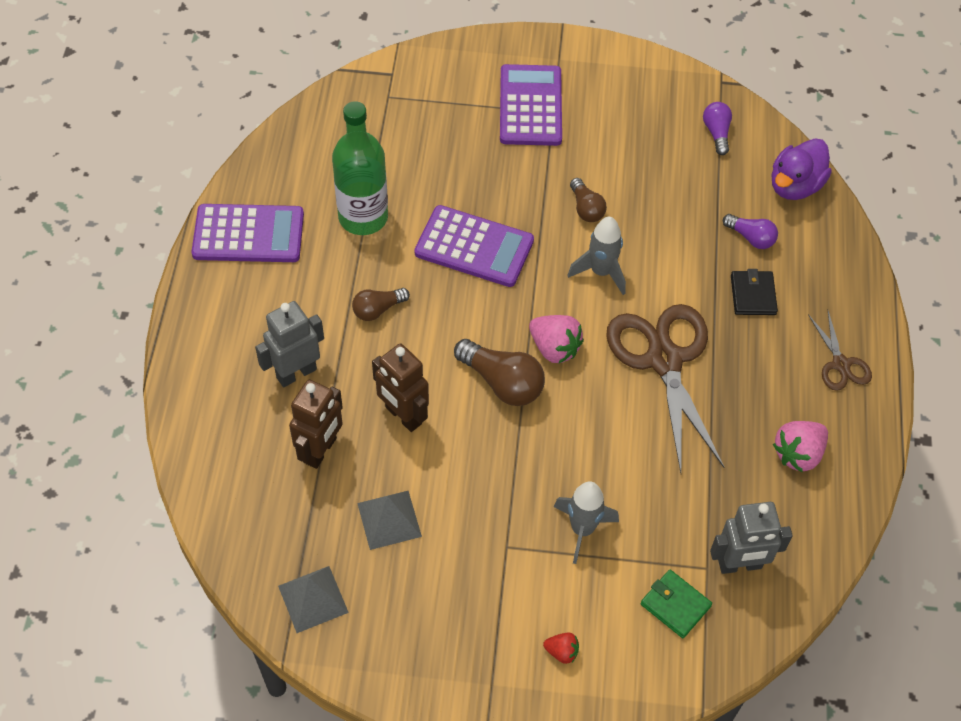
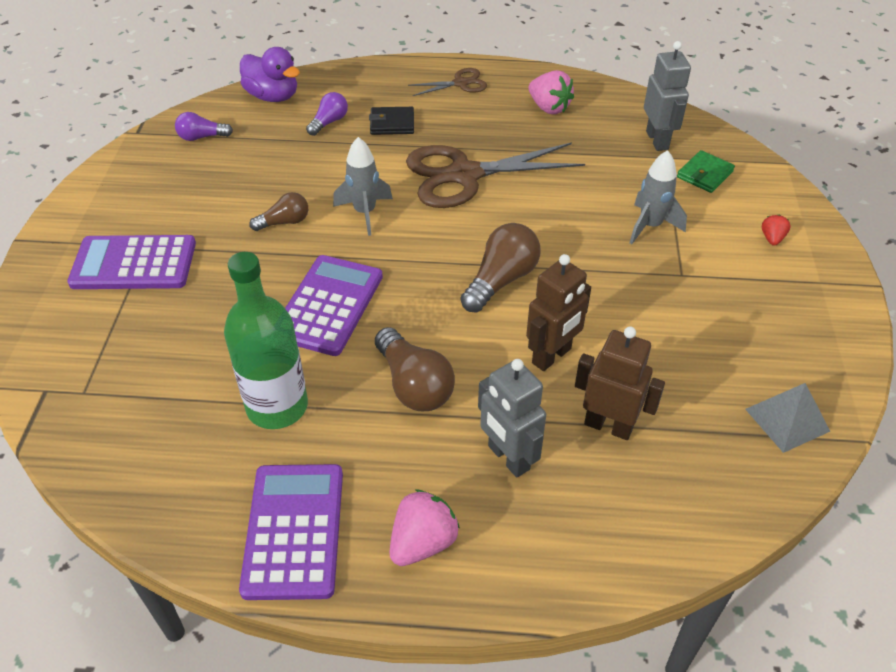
camera: 90 degrees left, 10 degrees down
(378, 309) = (414, 385): brown light bulb -> brown light bulb, size x1.65
(389, 520) = (677, 362): grey pyramid -> none
(554, 348) = (457, 244): pink strawberry -> pink strawberry (423, 542)

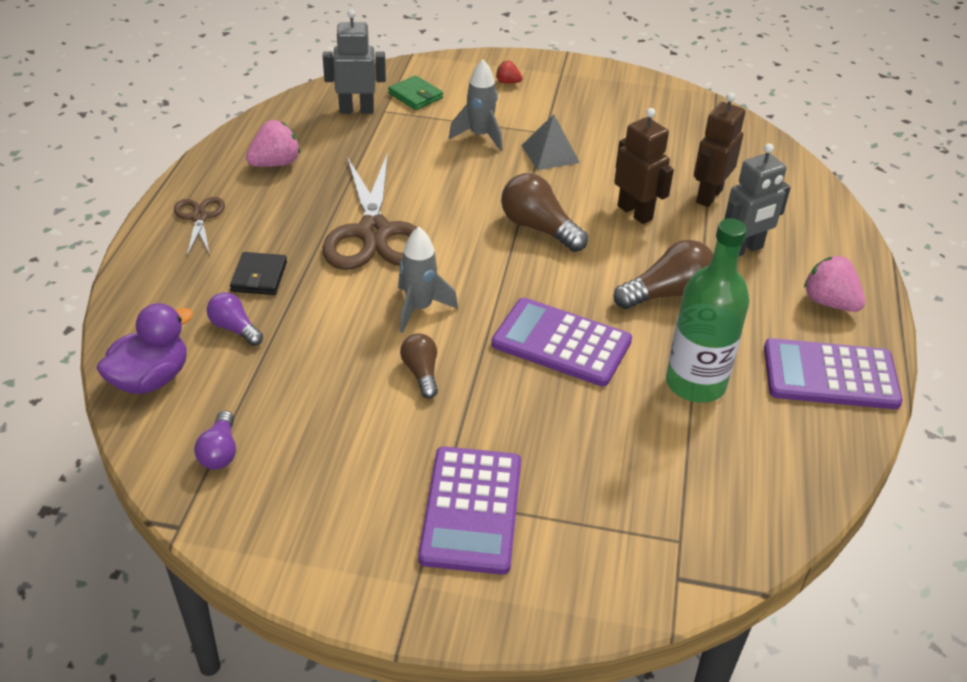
camera: 85 degrees left, 5 degrees down
(787, 420) = (699, 118): grey pyramid -> grey pyramid (550, 154)

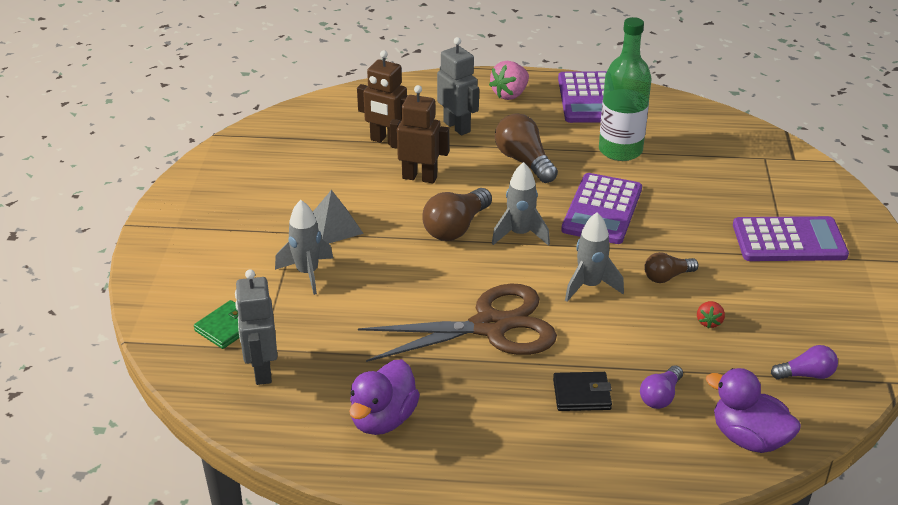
camera: 95 degrees left, 5 degrees down
(199, 217) = (499, 462): brown scissors -> none
(275, 163) = (383, 419): pink strawberry -> purple duck
(508, 82) = (195, 262): red strawberry -> red strawberry (709, 322)
(520, 271) = (520, 234): none -> grey rocket
(635, 212) = (419, 177): brown robot -> brown robot turned 60 degrees clockwise

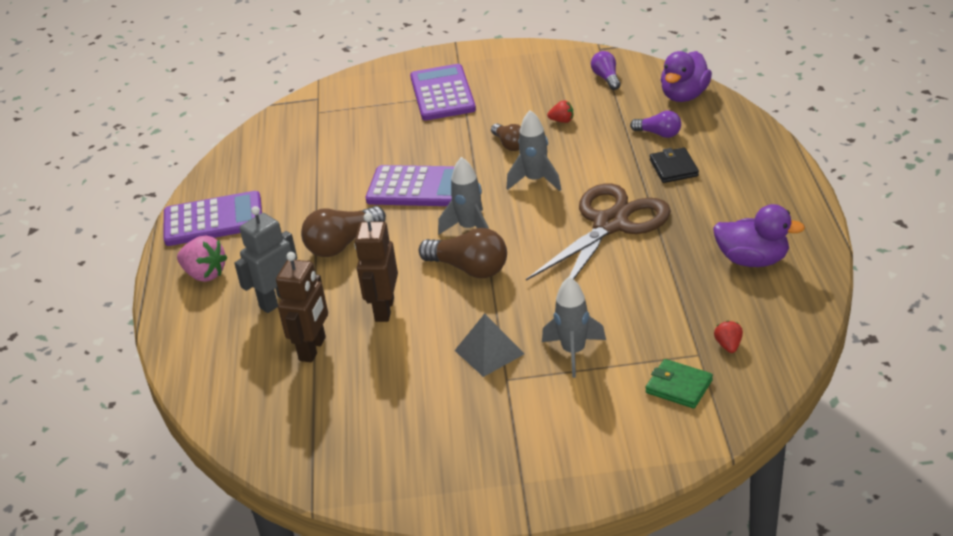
camera: 95 degrees left, 0 degrees up
(262, 370) = (728, 345): grey robot -> red strawberry
(490, 326) = (610, 224): brown scissors -> brown scissors turned 60 degrees clockwise
(620, 150) = (314, 189): green bottle -> none

